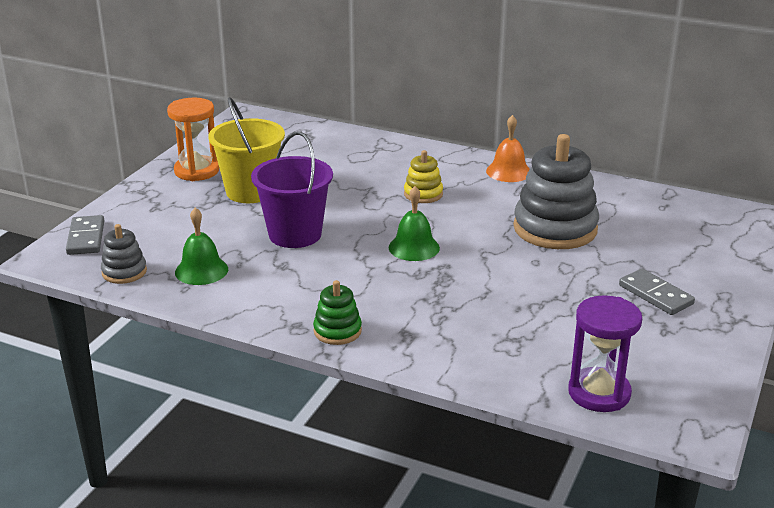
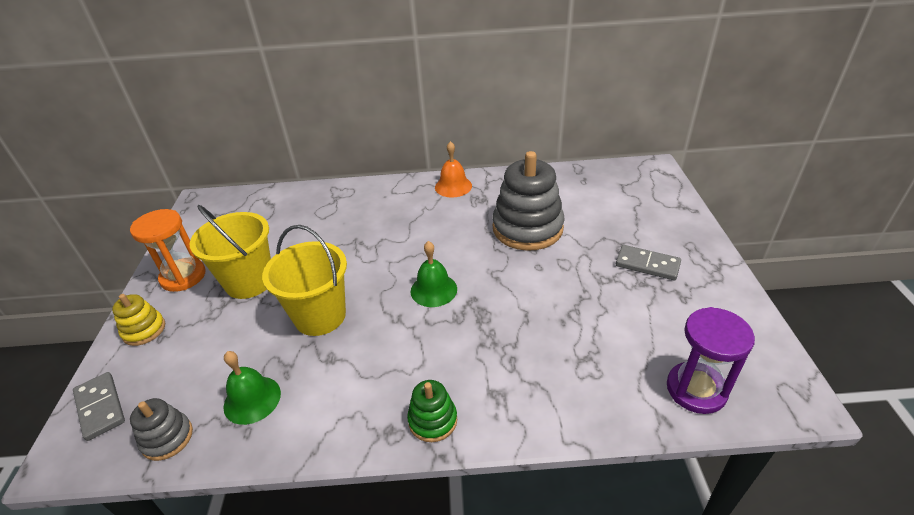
camera: 25 degrees left, 10 degrees up
(295, 234) = (320, 316): purple bucket -> yellow bucket
(423, 194) = (403, 231): yellow stacking toy -> yellow stacking toy (144, 330)

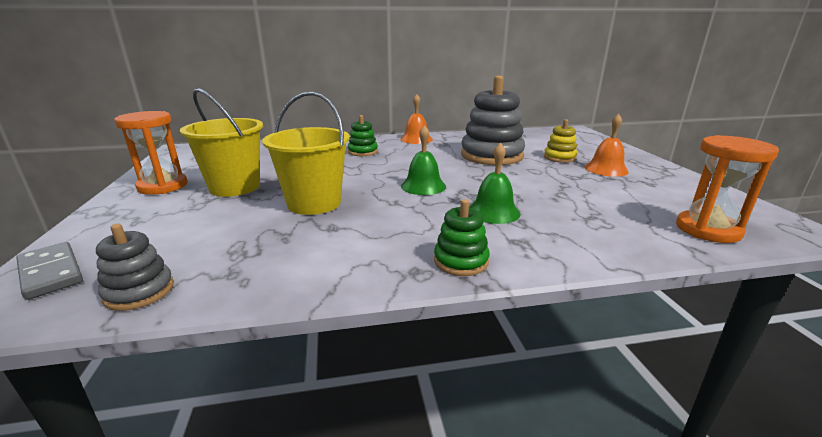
camera: 10 degrees left, 15 degrees down
(144, 330) = (115, 218): yellow stacking toy -> yellow stacking toy (559, 158)
(252, 399) = (247, 257): green bell -> green bell (493, 212)
(387, 214) = (363, 152): none -> green stacking toy
(647, 264) = (606, 169): grey domino -> orange bell
(696, 389) = (707, 230): purple hourglass -> orange hourglass

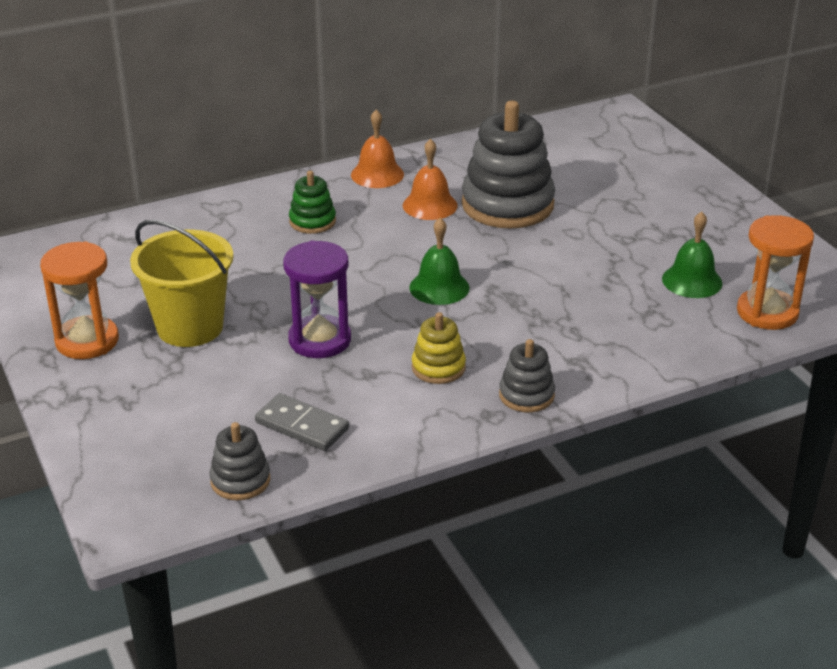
camera: 15 degrees left, 10 degrees up
(50, 273) = (123, 479): grey domino -> grey domino (302, 426)
(314, 203) = (320, 340): yellow bucket -> purple hourglass
(461, 261) = (526, 395): green stacking toy -> grey stacking toy
(493, 212) = (540, 320): green bell -> green bell (692, 281)
(559, 158) = (603, 197): yellow stacking toy -> yellow stacking toy (438, 368)
(606, 169) = (666, 216): orange bell -> orange bell (430, 205)

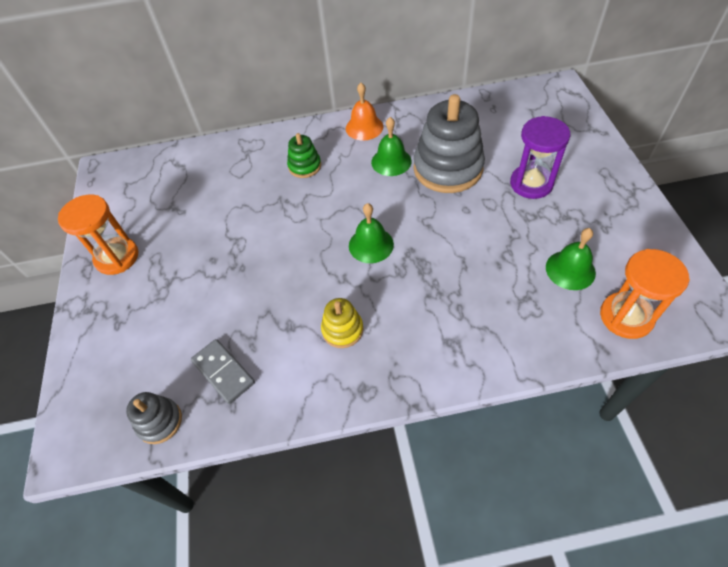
camera: 20 degrees right, 20 degrees up
(190, 327) = (186, 256): yellow bucket -> none
(320, 340) = (268, 284): purple hourglass -> purple hourglass (531, 183)
(430, 205) = (391, 161): orange bell -> green bell
(526, 395) = (399, 374): grey stacking toy -> none

